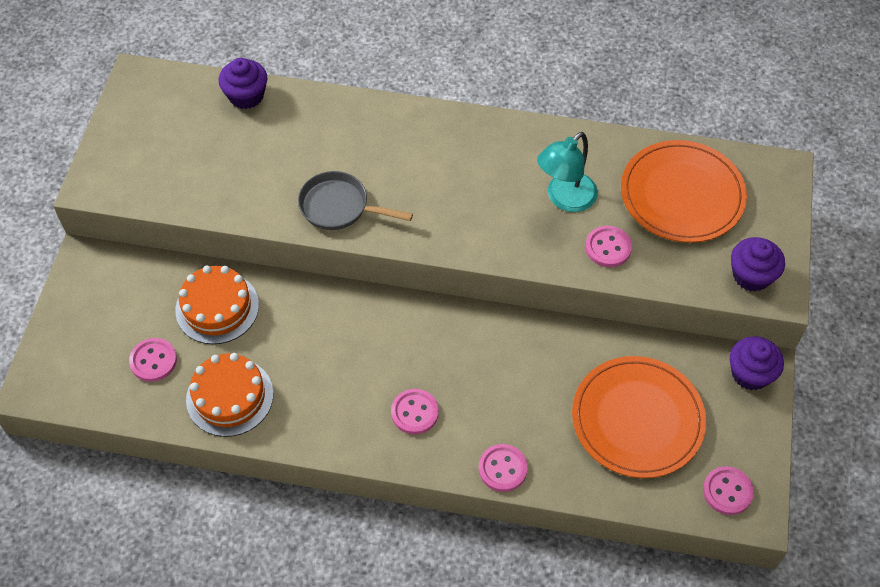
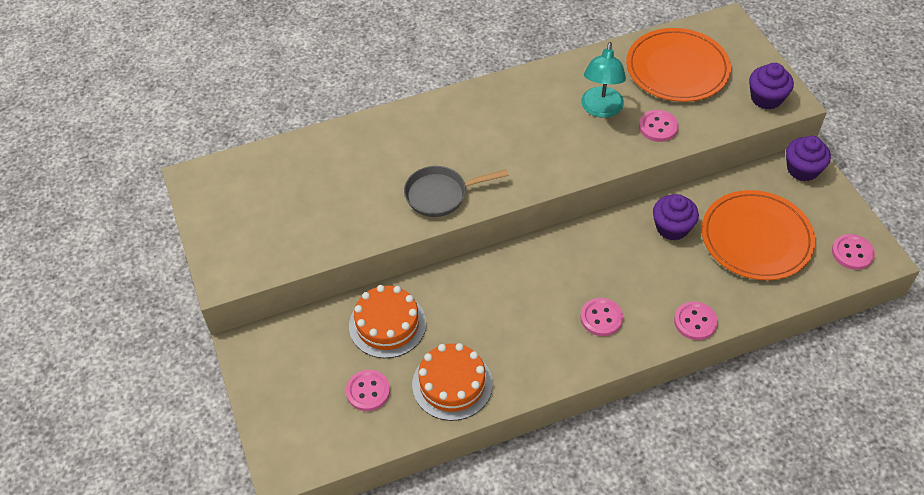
camera: 30 degrees left, 5 degrees down
(246, 96) = (298, 150): purple cupcake -> purple cupcake (672, 228)

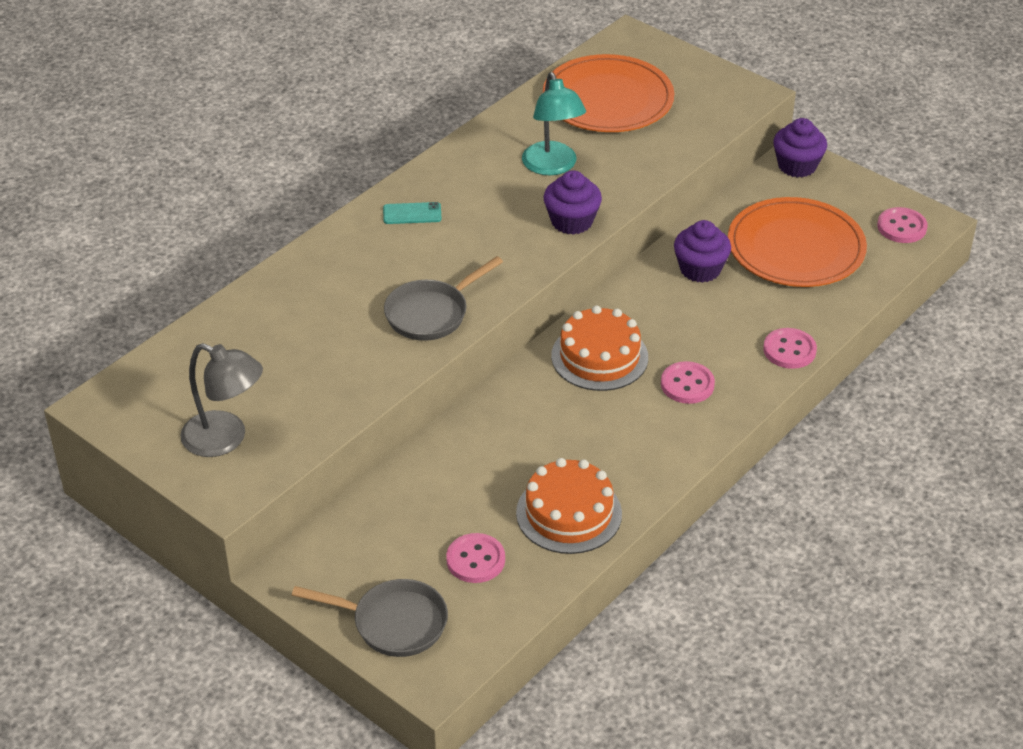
camera: 30 degrees left, 10 degrees down
(250, 236) = (225, 439): none -> grey lamp
(286, 414) = (393, 623): none -> grey pan
(387, 324) = (447, 484): orange cake -> orange cake (599, 356)
(479, 111) = (412, 214): none -> turquoise phone
(658, 127) = (629, 163): pink button -> none
(766, 98) = (724, 98): purple cupcake -> purple cupcake (571, 221)

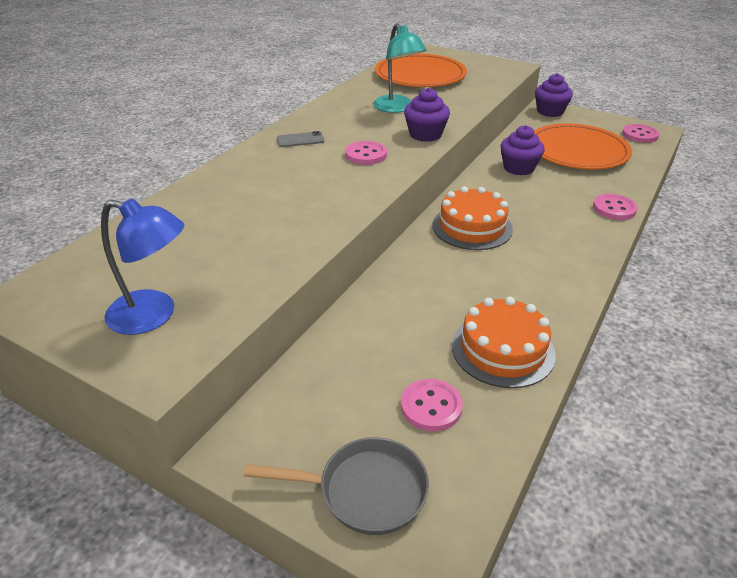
camera: 10 degrees left, 5 degrees down
(225, 439) = (154, 315): grey lamp -> blue lamp
(412, 214) = (300, 140): turquoise phone -> grey phone
(431, 313) = (334, 198): grey pan -> none
(687, 384) = (551, 238): pink button -> pink button (366, 155)

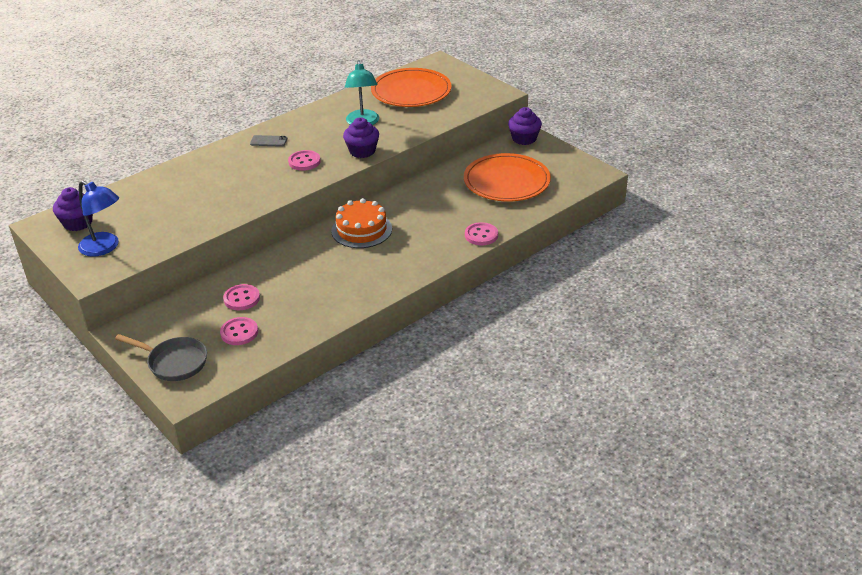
camera: 20 degrees right, 0 degrees up
(502, 349) = (307, 312): orange cake -> none
(518, 168) = (442, 188): purple cupcake -> purple cupcake (78, 223)
(639, 135) = (578, 175): pink button -> pink button (242, 298)

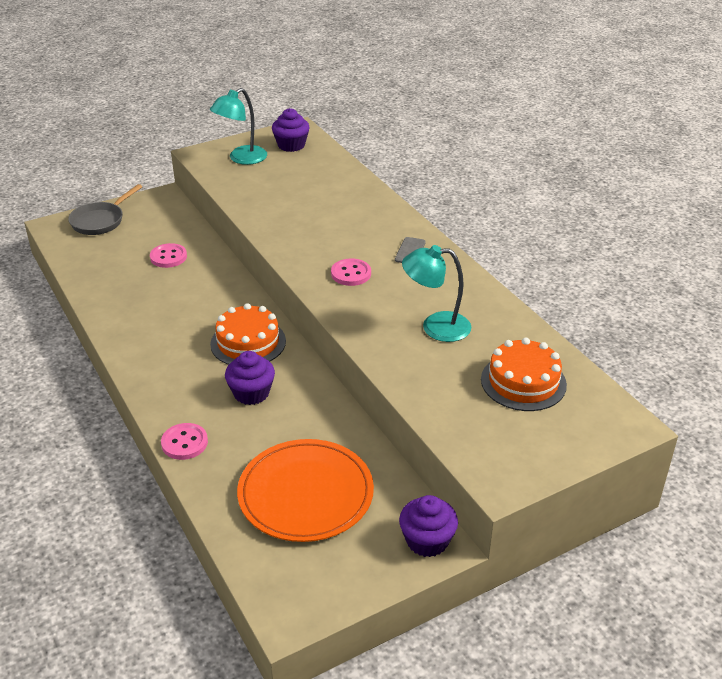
camera: 100 degrees right, 0 degrees up
(104, 248) = (241, 158): blue lamp -> turquoise lamp
(239, 332) = (117, 254): pink button -> none
(362, 151) = (359, 319): purple cupcake -> purple cupcake (251, 393)
(411, 91) = (523, 382): orange plate -> orange cake

